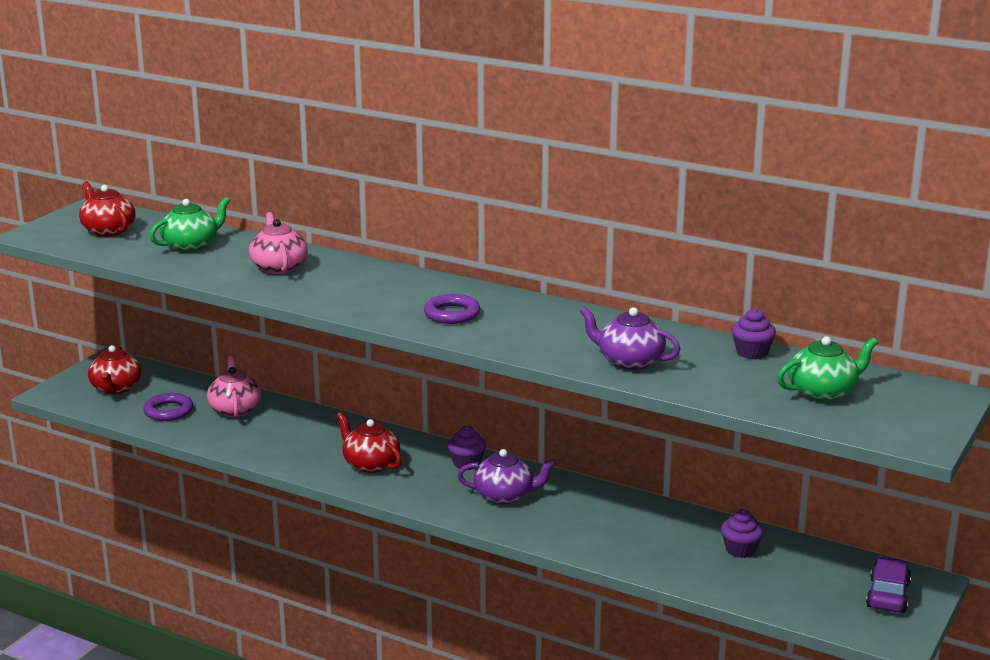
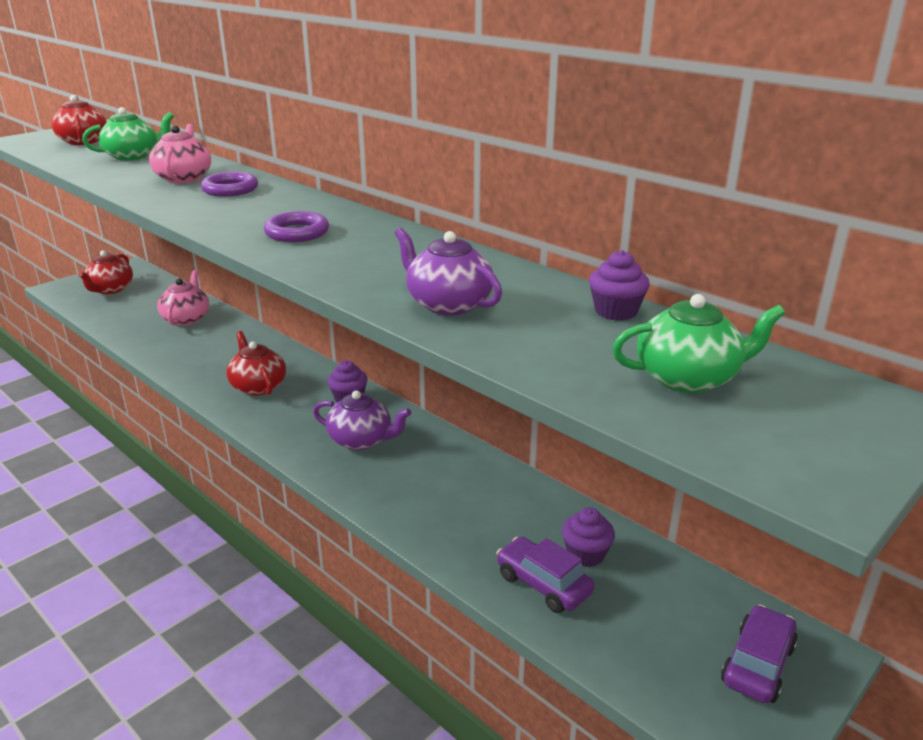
camera: 15 degrees right, 5 degrees up
(168, 411) = (132, 313): purple ring -> purple ring (230, 189)
(718, 573) = (543, 584): none -> purple car

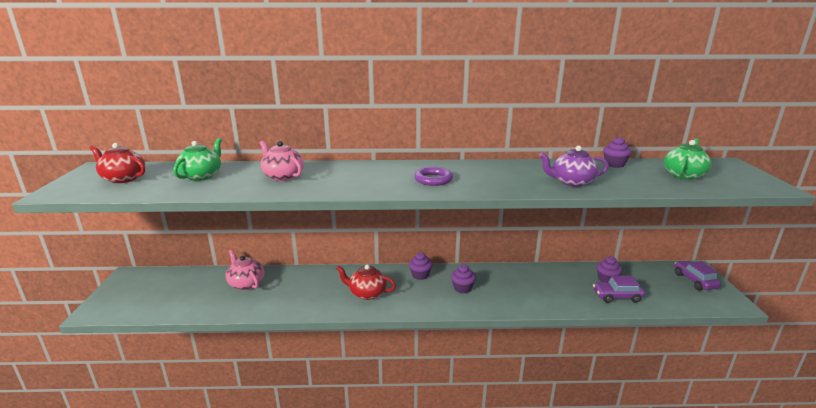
camera: 45 degrees left, 5 degrees down
(110, 289) = (146, 293): red teapot -> none
(230, 189) = (331, 173): purple ring -> none
(361, 440) = (462, 288): purple teapot -> purple cupcake

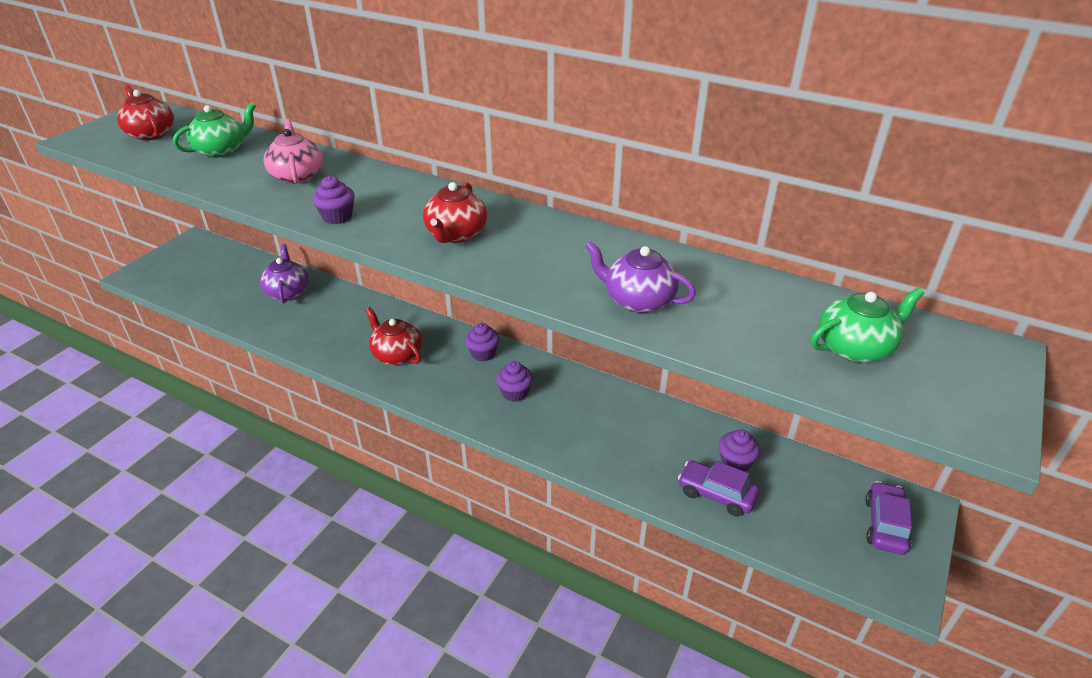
camera: 30 degrees right, 15 degrees up
(246, 283) = (288, 292): pink teapot -> purple teapot
(433, 179) = (456, 234): purple ring -> red teapot
(614, 164) = (767, 287): purple cupcake -> purple cupcake (337, 217)

